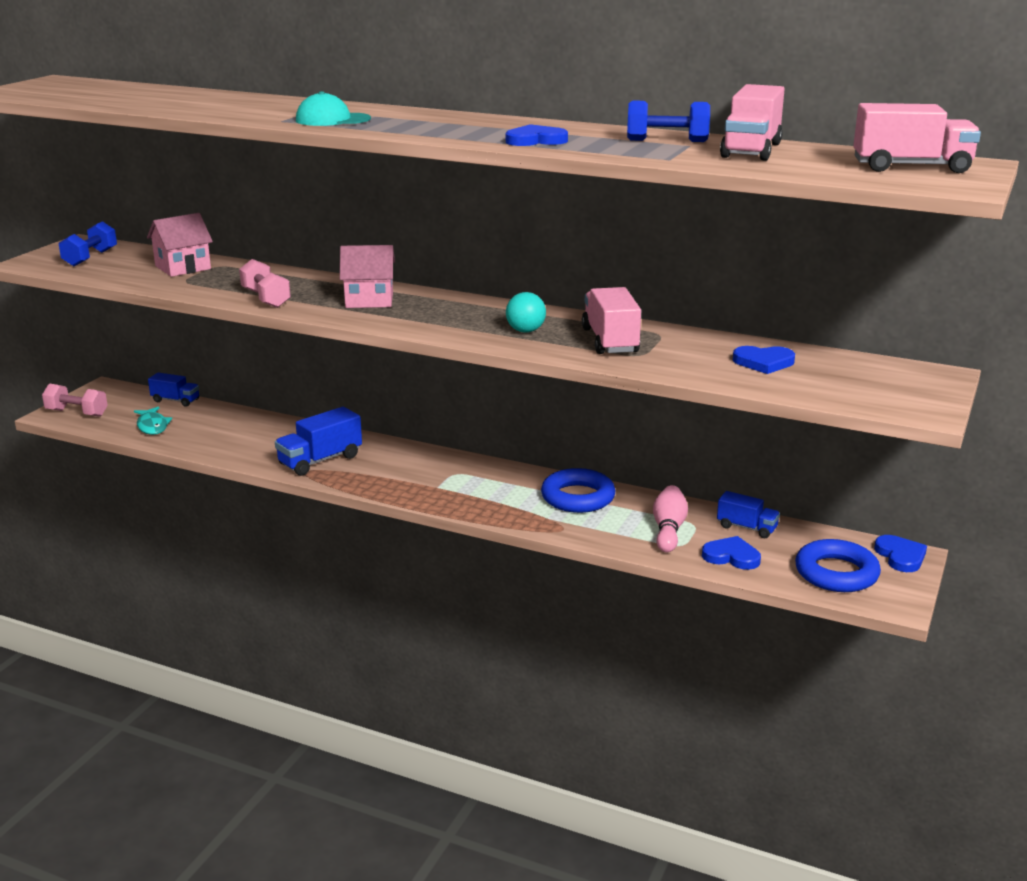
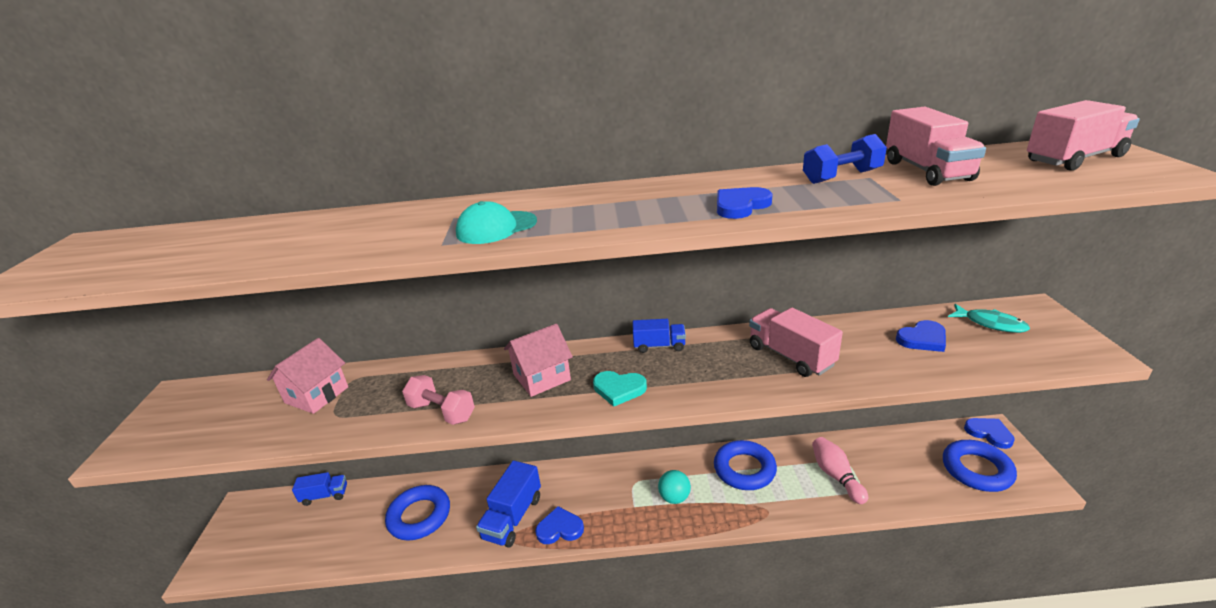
camera: 25 degrees left, 5 degrees up
(77, 413) = (229, 555): pink dumbbell -> none
(90, 258) = (199, 415): blue dumbbell -> none
(152, 426) = (322, 540): turquoise fish -> turquoise fish (991, 324)
(242, 436) = (419, 516): none -> blue ring
(423, 321) = (619, 389): none -> turquoise heart
(525, 331) = (715, 369): turquoise ball -> turquoise ball (674, 497)
(731, 556) = (902, 485): blue heart -> blue heart (560, 528)
(747, 528) = (879, 449): blue truck -> blue truck (659, 346)

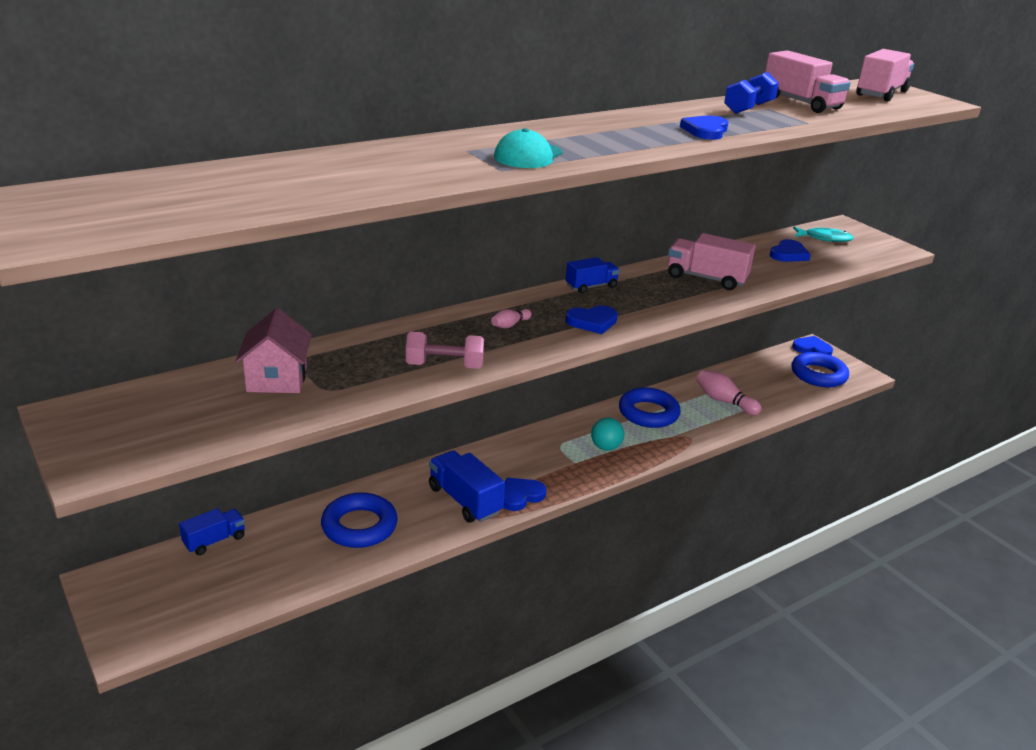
camera: 35 degrees left, 0 degrees up
(512, 517) = (464, 500): blue truck -> blue truck turned 150 degrees clockwise
(542, 377) = (510, 325): pink house -> pink bowling pin
(619, 389) = (592, 322): turquoise heart -> blue heart

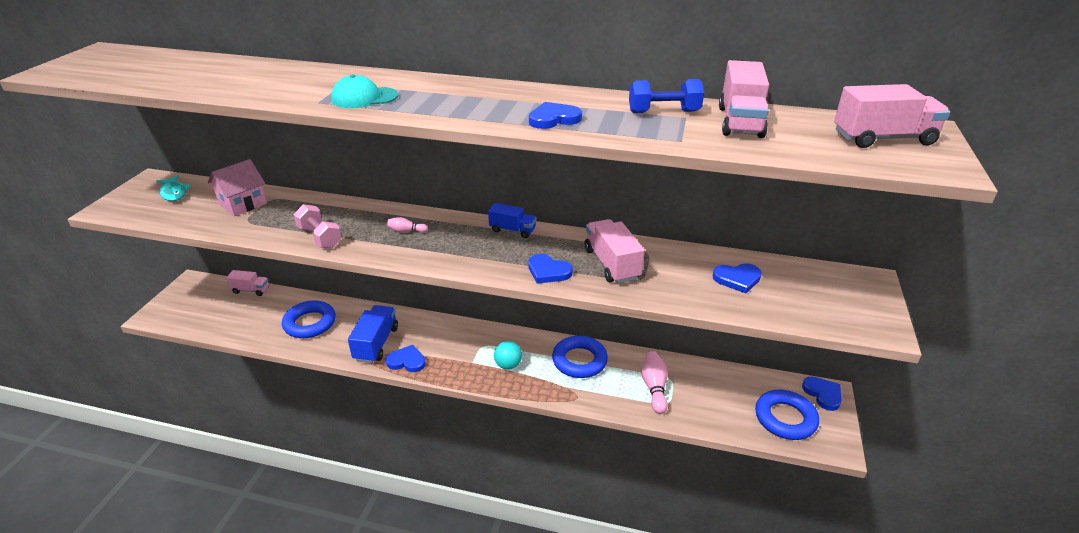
camera: 50 degrees right, 5 degrees up
(214, 541) = (251, 290): blue truck -> pink truck
(592, 322) = (456, 254): blue heart -> blue heart (548, 271)
(824, 238) = (813, 282): turquoise fish -> turquoise fish (174, 193)

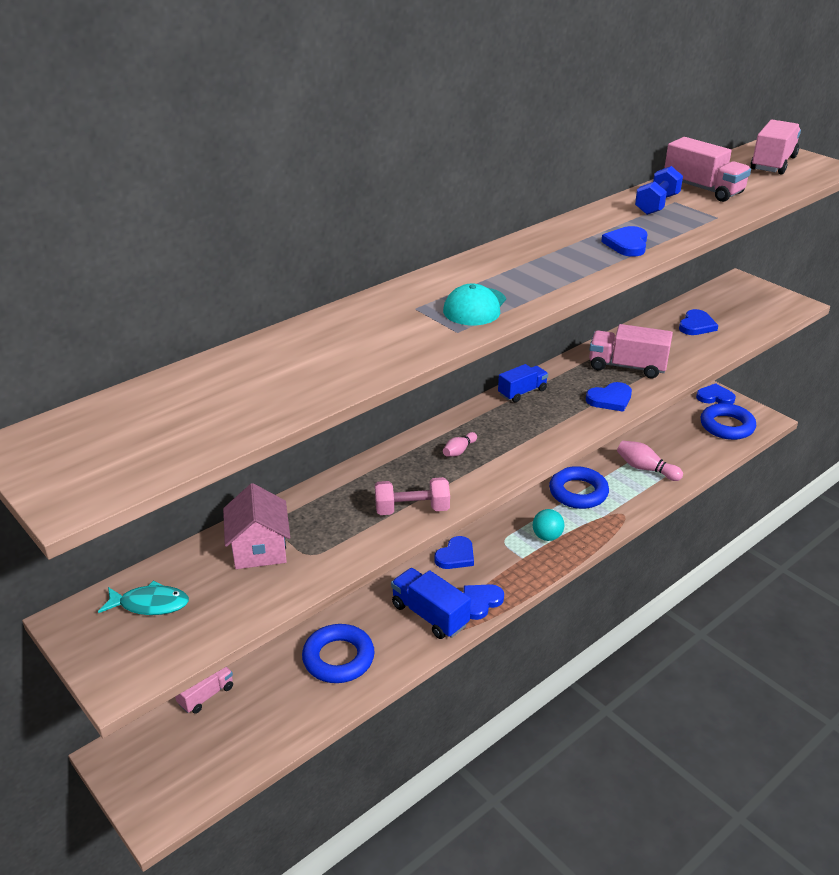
camera: 55 degrees left, 0 degrees up
(446, 330) = (456, 556): none -> blue heart

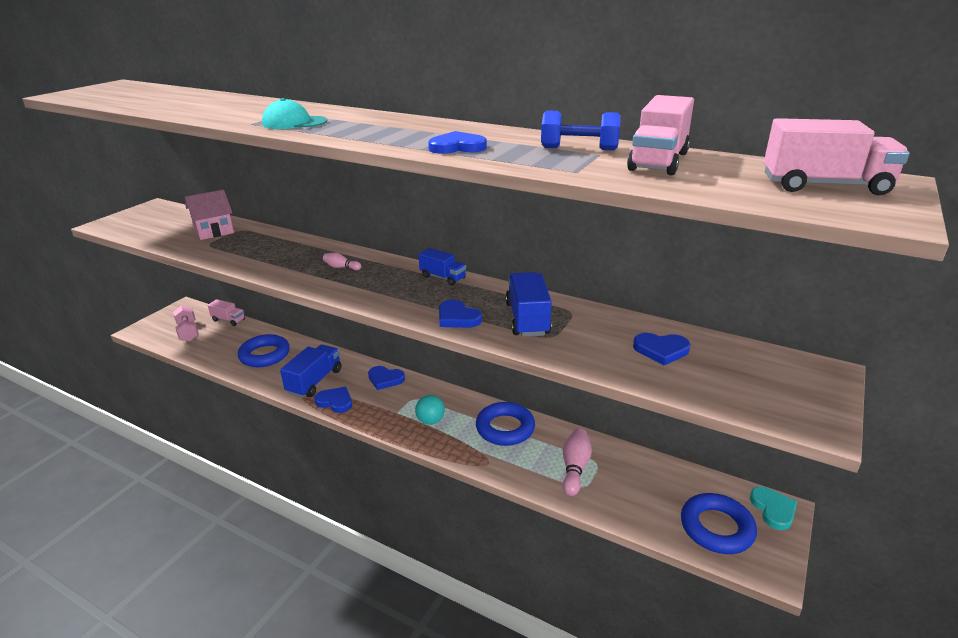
camera: 70 degrees right, 5 degrees down
(150, 604) = (164, 217): turquoise fish -> none
(412, 509) = (261, 264): pink dumbbell -> pink dumbbell (188, 332)
(627, 366) = (527, 319): pink truck -> blue truck
(715, 397) = (773, 509): blue heart -> turquoise heart

